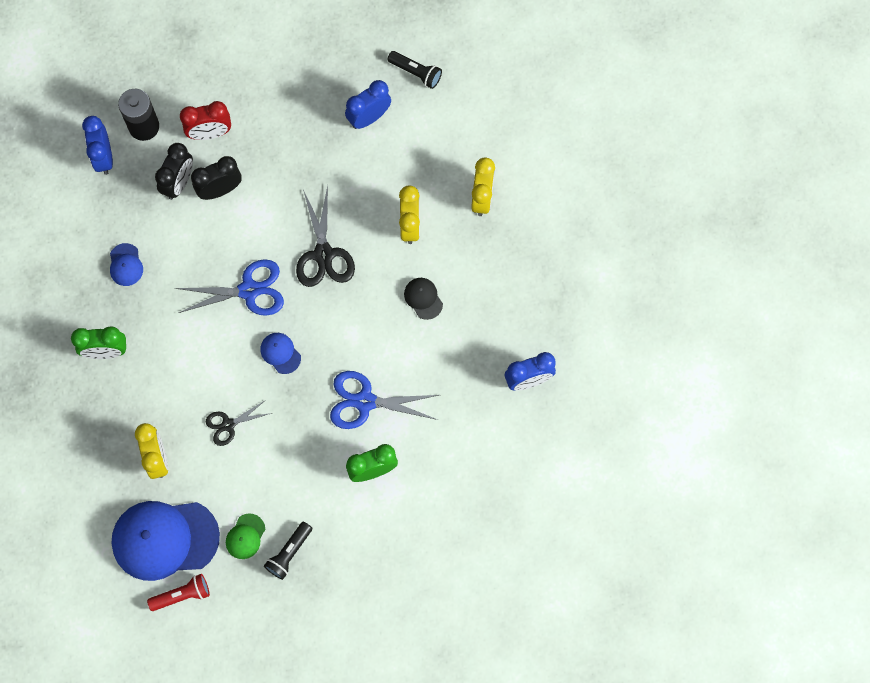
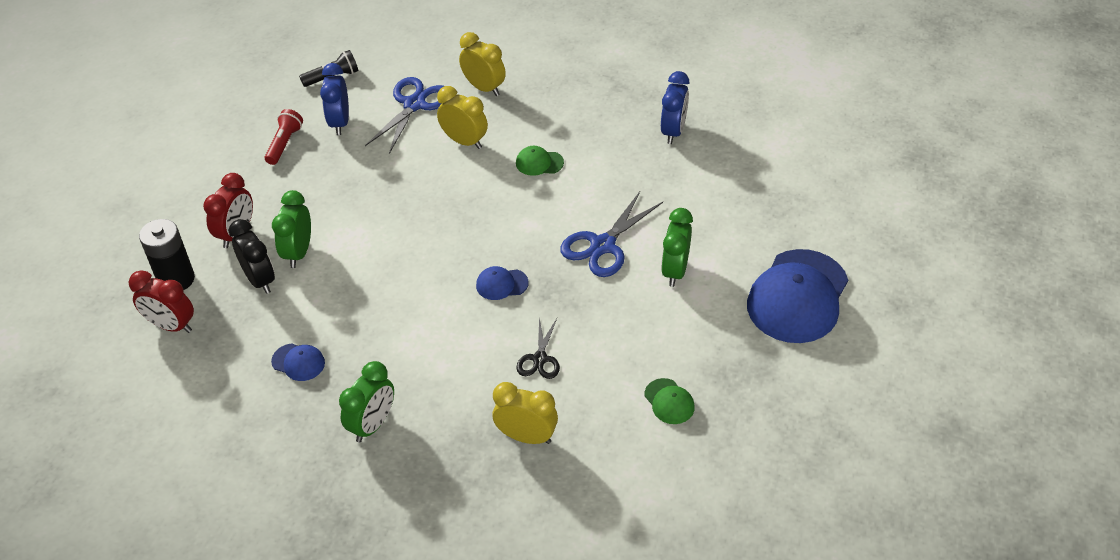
camera: 55 degrees left, 25 degrees down
(103, 157) = (171, 326): blue clock -> red clock
(165, 539) = (620, 473): blue cap -> blue cap (798, 296)
(182, 595) = (694, 488): red flashlight -> red flashlight (284, 144)
(220, 190) = (298, 252): black clock -> green clock
(249, 290) = (418, 278): blue scissors -> blue scissors (415, 104)
(289, 553) = (713, 374): black flashlight -> none
(323, 255) = (435, 209): black scissors -> none
(423, 298) = (539, 163): black cap -> green cap

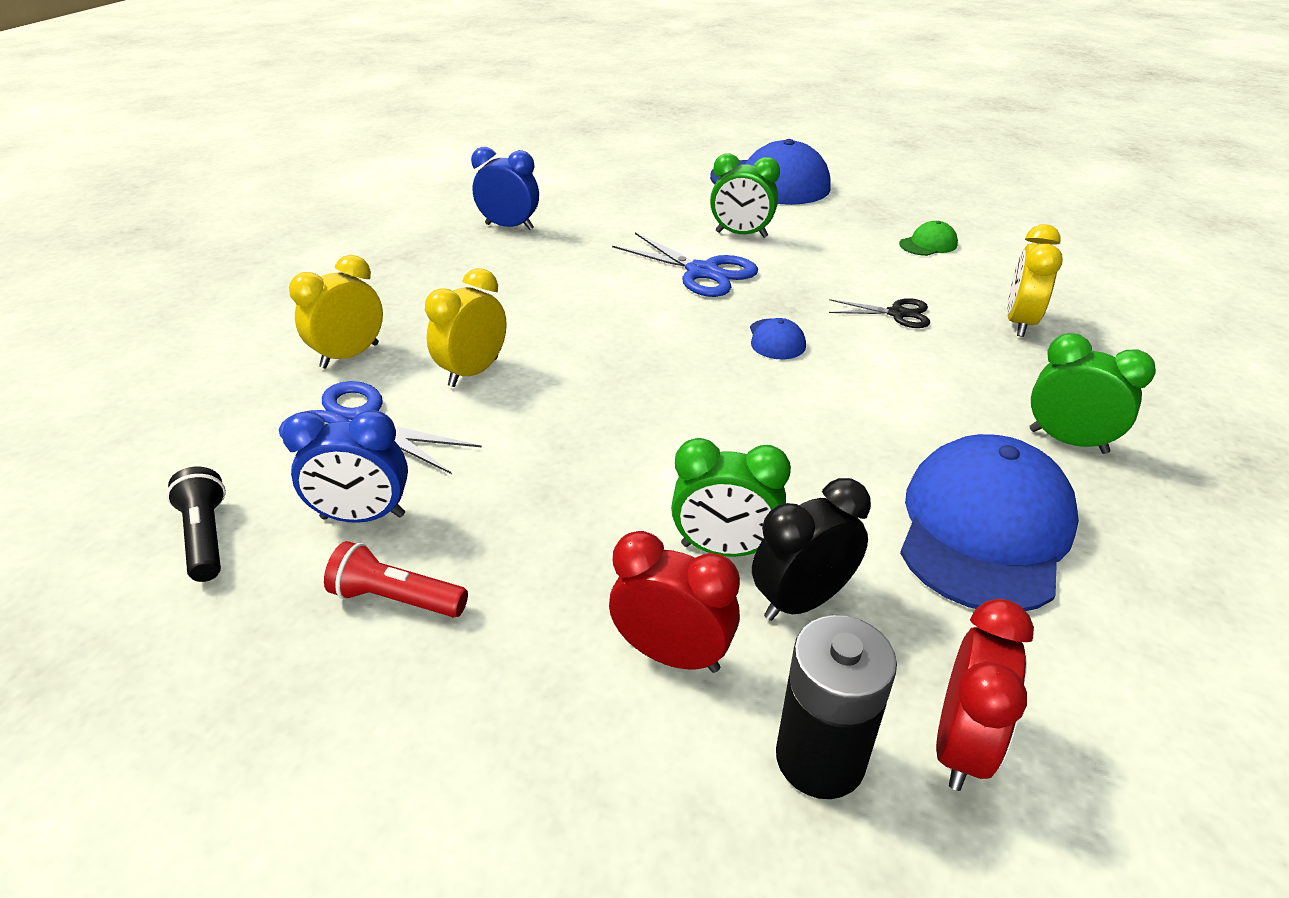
camera: 90 degrees left, 10 degrees down
(298, 362) = (984, 529): blue cap -> blue cap, size x2.30
(539, 163) = (541, 311): green cap -> none

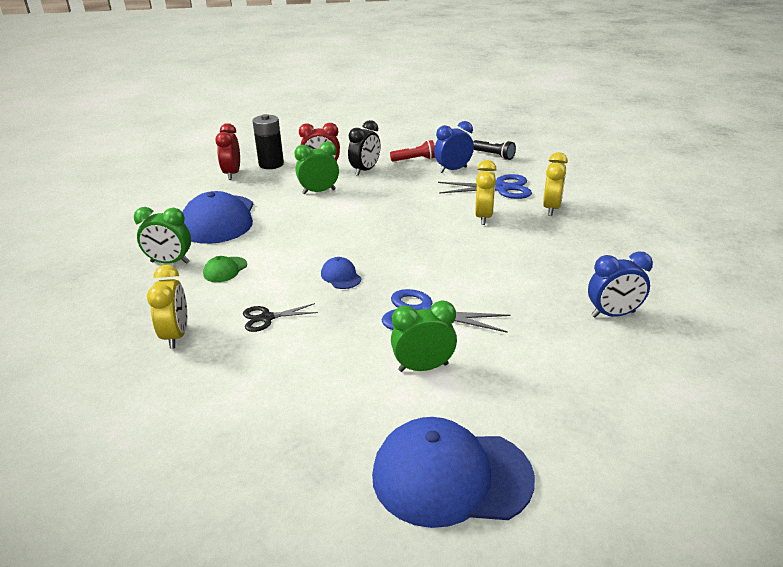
camera: 155 degrees right, 5 degrees down
(801, 601) = (286, 187): black clock -> black clock (365, 170)
(928, 244) = (245, 411): green cap -> green cap (225, 270)

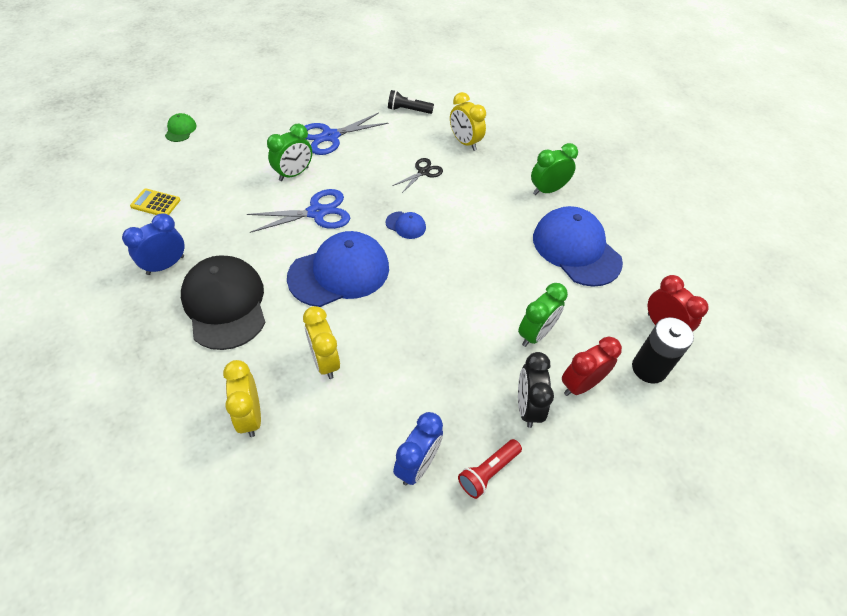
camera: 145 degrees right, 20 degrees up
(225, 270) = (499, 199): green cap -> green cap (180, 130)
(451, 476) = (248, 126): blue cap -> blue cap (339, 272)
(494, 155) = (381, 549): black flashlight -> black flashlight (408, 110)
(501, 188) = (329, 440): blue scissors -> blue scissors (330, 136)
(554, 268) = (225, 304): none -> black cap
(625, 388) = (155, 203): none -> yellow calculator

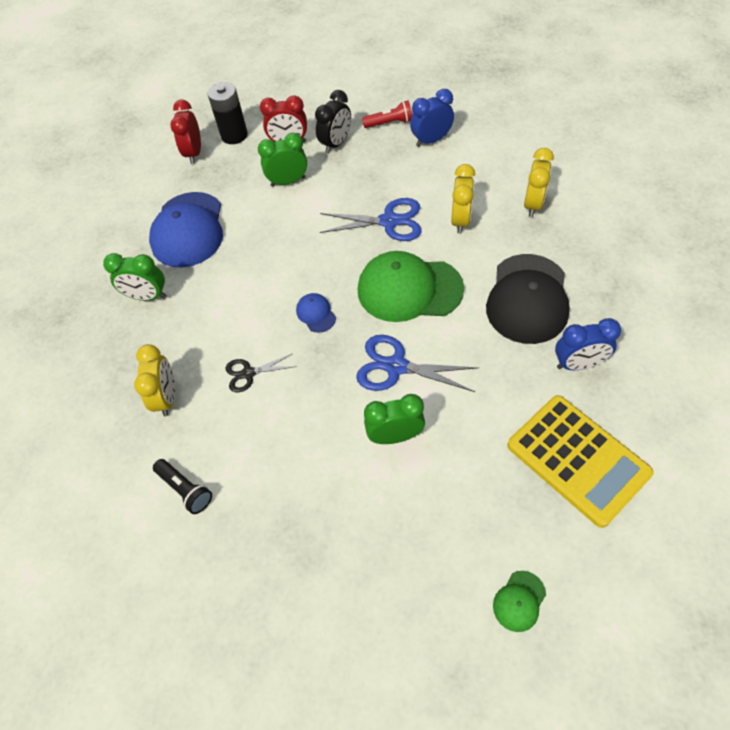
camera: 140 degrees left, 5 degrees up
(155, 203) = (577, 459): yellow calculator -> yellow calculator, size x2.26
(330, 136) = (317, 484): blue scissors -> blue scissors (389, 221)
(339, 272) = (409, 289): blue cap -> green cap

